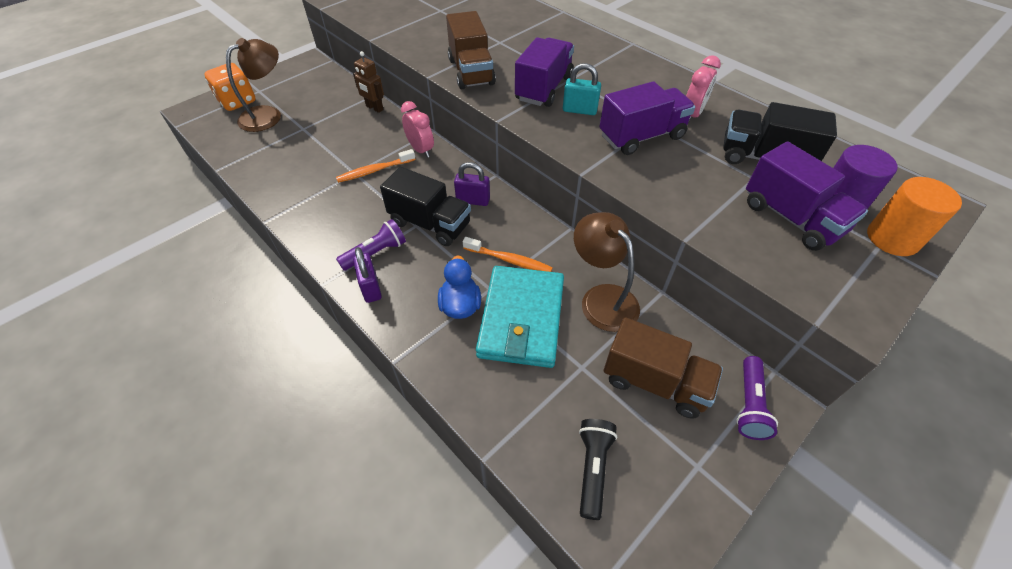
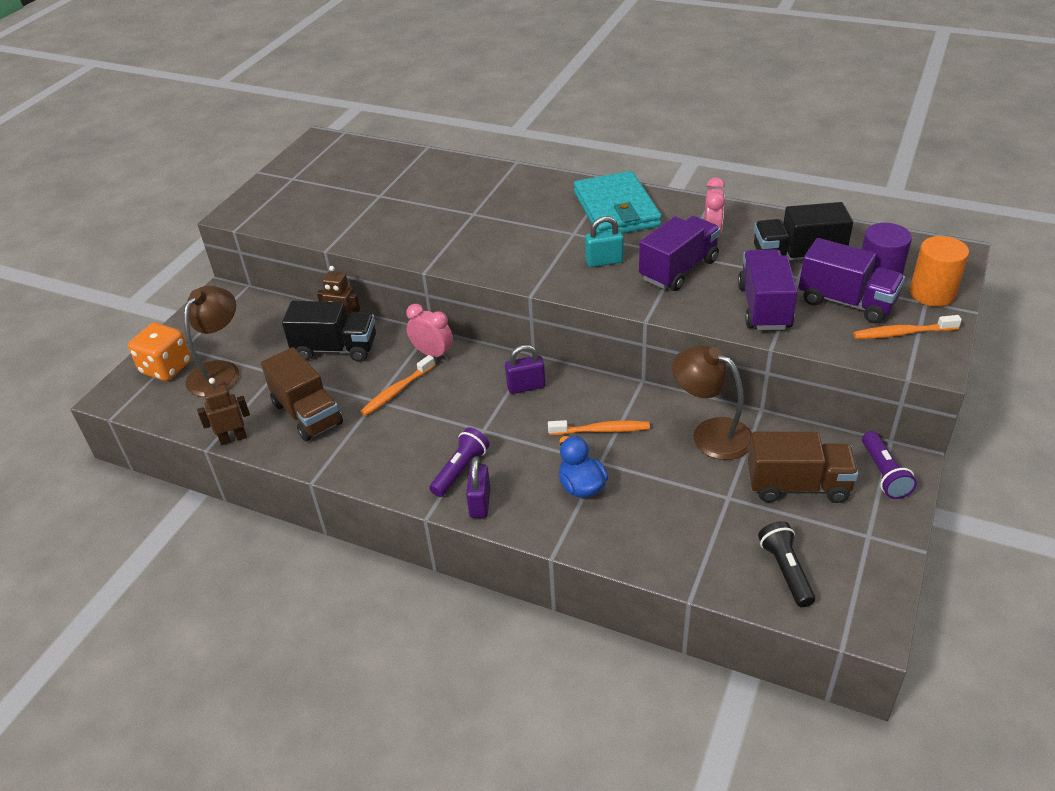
camera: 20 degrees left, 10 degrees down
(239, 168) = (233, 438): none -> brown robot
(371, 288) = (480, 503): purple padlock -> purple padlock turned 45 degrees clockwise
(430, 223) = (497, 423): black truck -> black truck (335, 349)
(471, 72) = (466, 254): brown truck -> brown truck (307, 414)
(521, 319) = (648, 477): turquoise wallet -> turquoise wallet (616, 209)
(544, 88) = (554, 250): purple truck -> purple truck (764, 307)
(836, 270) = (902, 333): none -> orange toothbrush

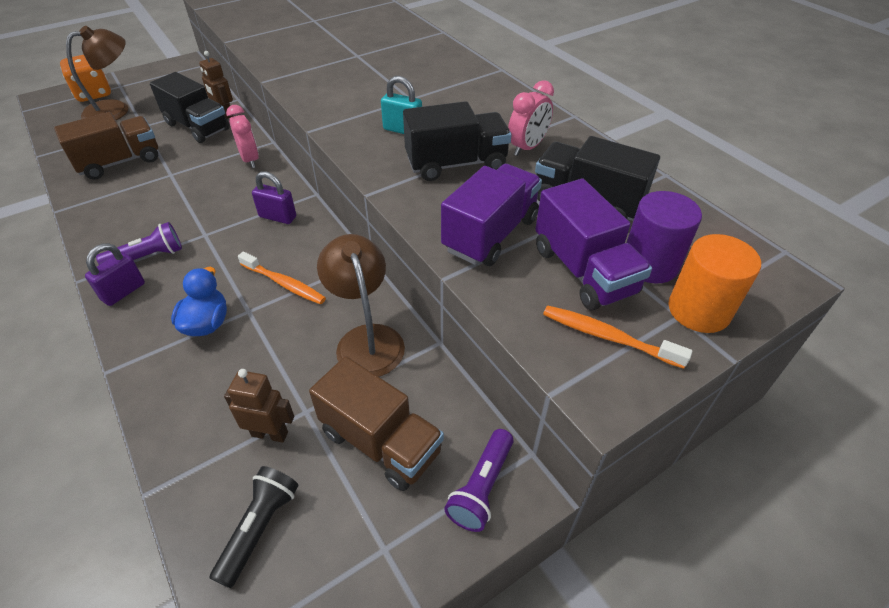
camera: 30 degrees right, 5 degrees up
(233, 438) = (59, 156): brown robot -> brown robot (270, 433)
(307, 414) = (120, 162): brown truck -> brown truck turned 120 degrees counterclockwise
(397, 391) = (191, 175): orange toothbrush -> none
(616, 209) = (471, 94): turquoise wallet -> none
(678, 270) = (456, 164): purple truck -> black truck

